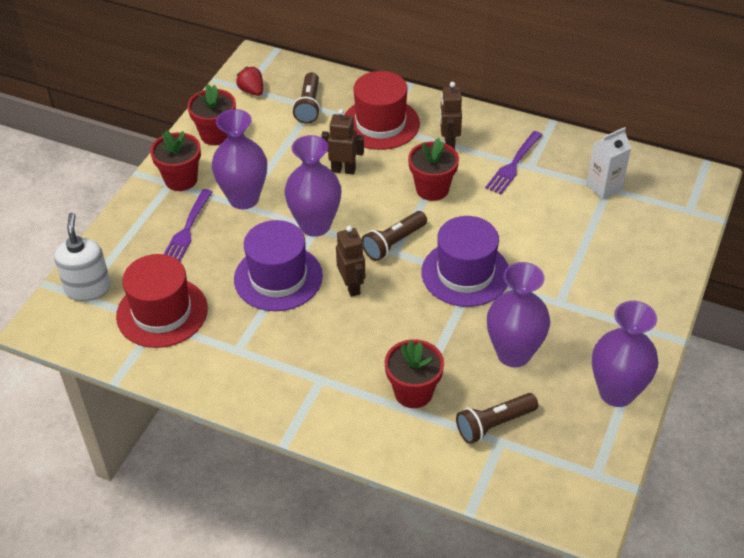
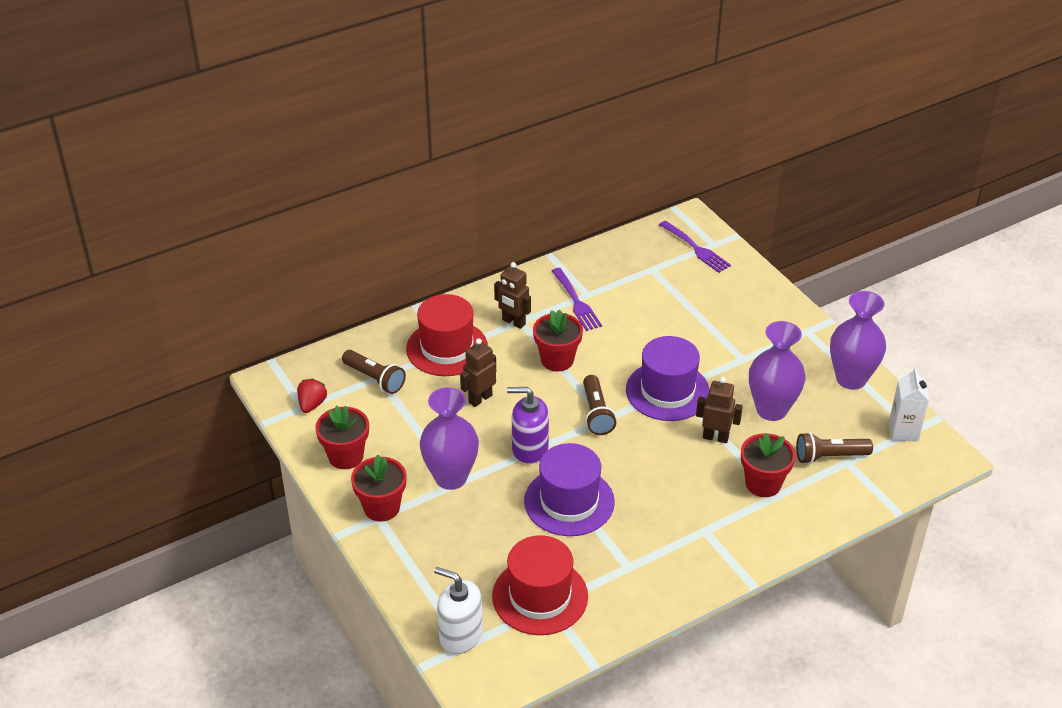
camera: 55 degrees left, 5 degrees down
(187, 229) = (452, 533): purple fork -> purple fork (695, 248)
(252, 91) = (312, 404): red strawberry -> red strawberry turned 105 degrees clockwise
(315, 225) = (529, 449): purple vase -> purple soap dispenser
(352, 286) = (621, 462): brown robot -> brown robot (715, 437)
(494, 424) = (829, 456): brown flashlight -> brown flashlight turned 75 degrees clockwise
(604, 187) = (649, 270): white carton -> white carton (903, 431)

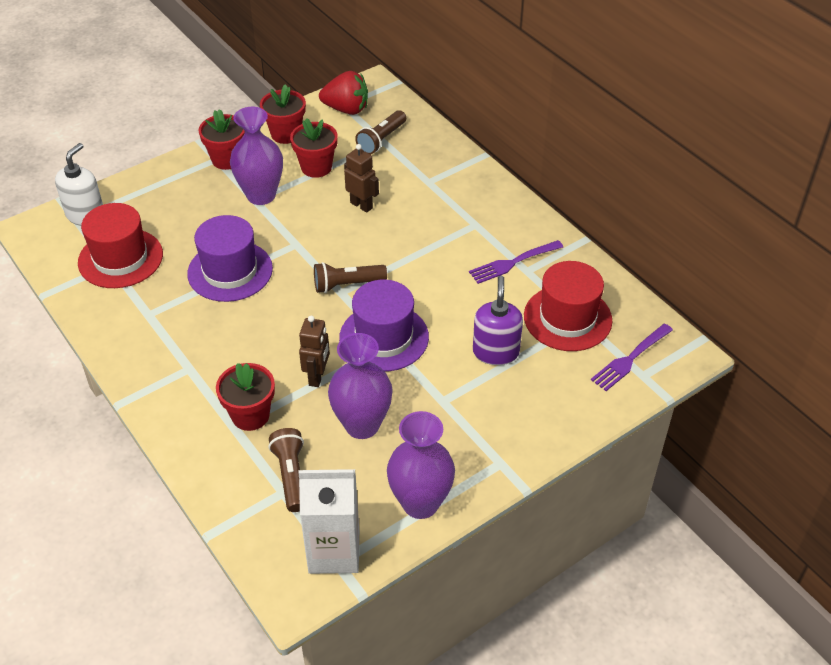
camera: 85 degrees right, 5 degrees up
(312, 404) = (346, 109): red strawberry -> red strawberry, size x1.63
(447, 348) = (428, 179): red hat -> red hat (567, 318)
(513, 322) = (472, 219): brown robot -> none
(529, 449) = (297, 241): purple soap dispenser -> purple soap dispenser (496, 352)
(557, 360) = (421, 253): red flower pot -> red flower pot (316, 167)
(903, 431) = (334, 551): white carton -> white carton, size x1.52

